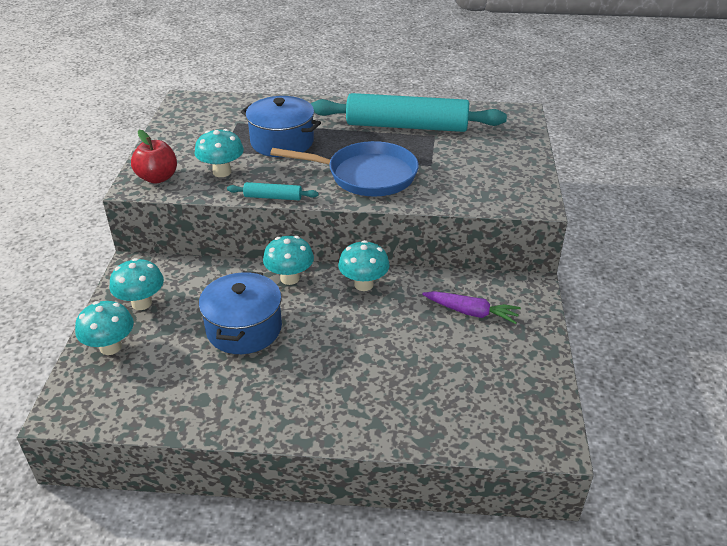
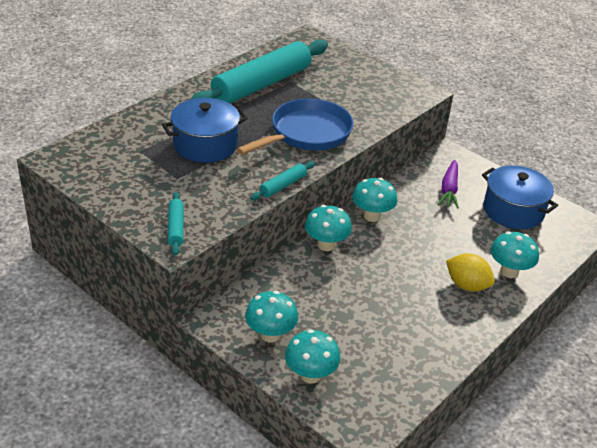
camera: 55 degrees left, 0 degrees up
(157, 178) = (176, 228): red apple -> turquoise rolling pin
(222, 172) = (212, 192): turquoise mushroom -> turquoise mushroom (509, 271)
(244, 328) = (362, 294): blue pot -> blue pot (513, 211)
(331, 389) = (467, 285): none -> yellow lemon
(471, 312) = (449, 189): purple carrot -> purple carrot turned 135 degrees clockwise

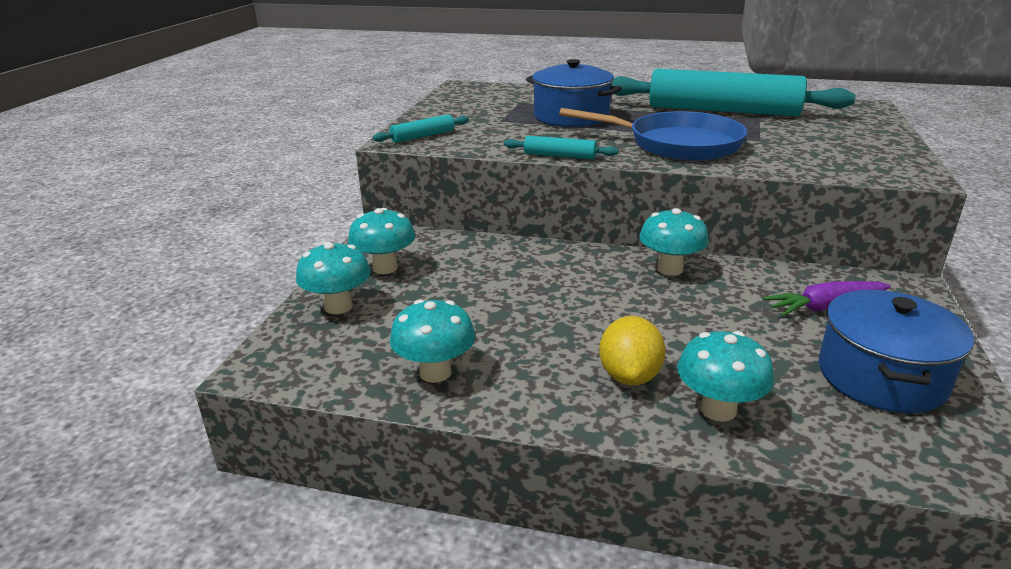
camera: 65 degrees right, 10 degrees down
(326, 245) = (572, 257): turquoise mushroom -> turquoise mushroom (435, 372)

